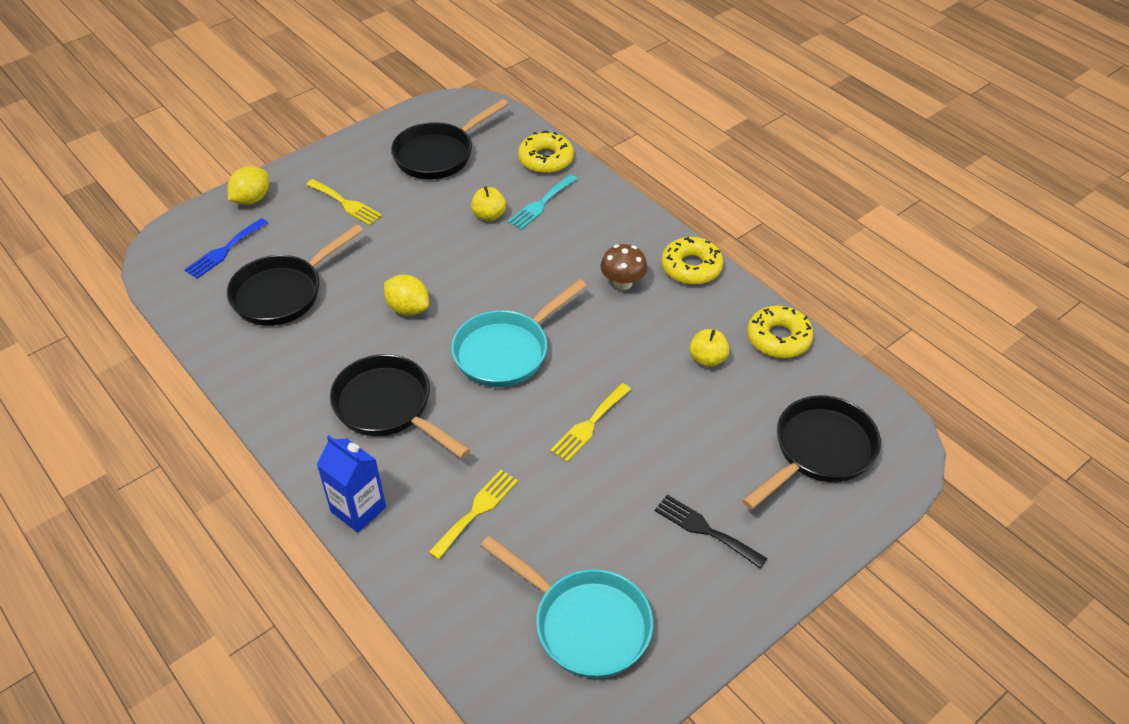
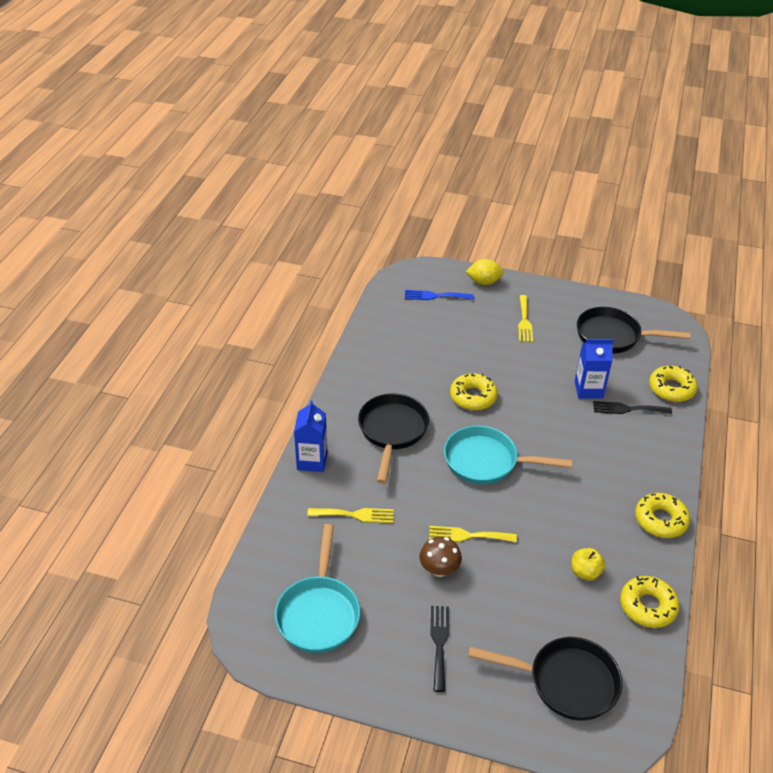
camera: 55 degrees right, 5 degrees down
(283, 293) = (430, 338): black pan -> none
(408, 308) = (473, 397): yellow lemon -> yellow donut
(489, 215) = (588, 389): yellow apple -> blue carton
(541, 204) = (627, 409): turquoise fork -> black fork
(623, 283) = (604, 489): brown mushroom -> brown mushroom (439, 569)

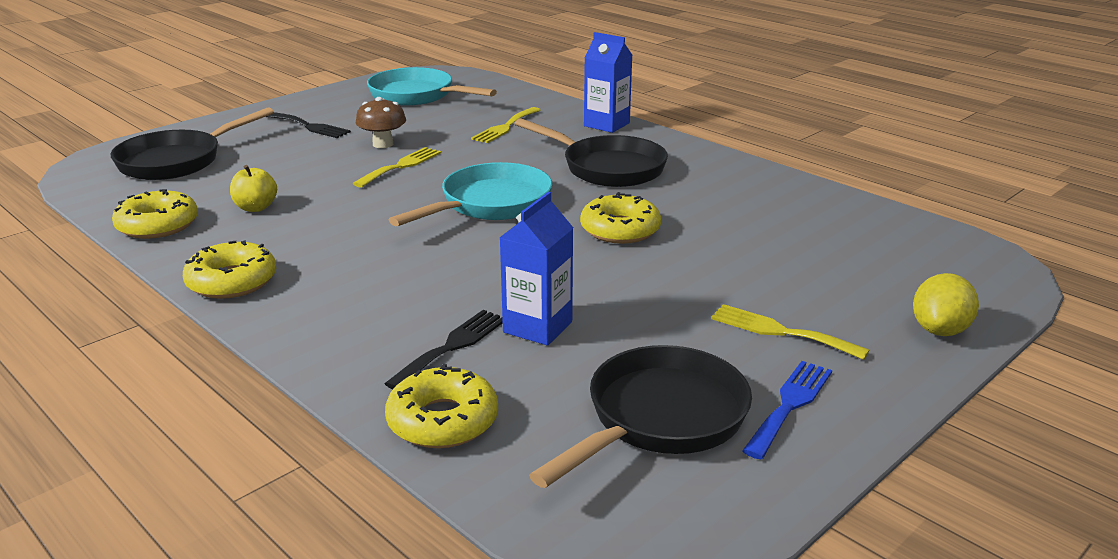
camera: 120 degrees right, 15 degrees down
(435, 296) = (909, 270): blue fork -> blue fork (790, 405)

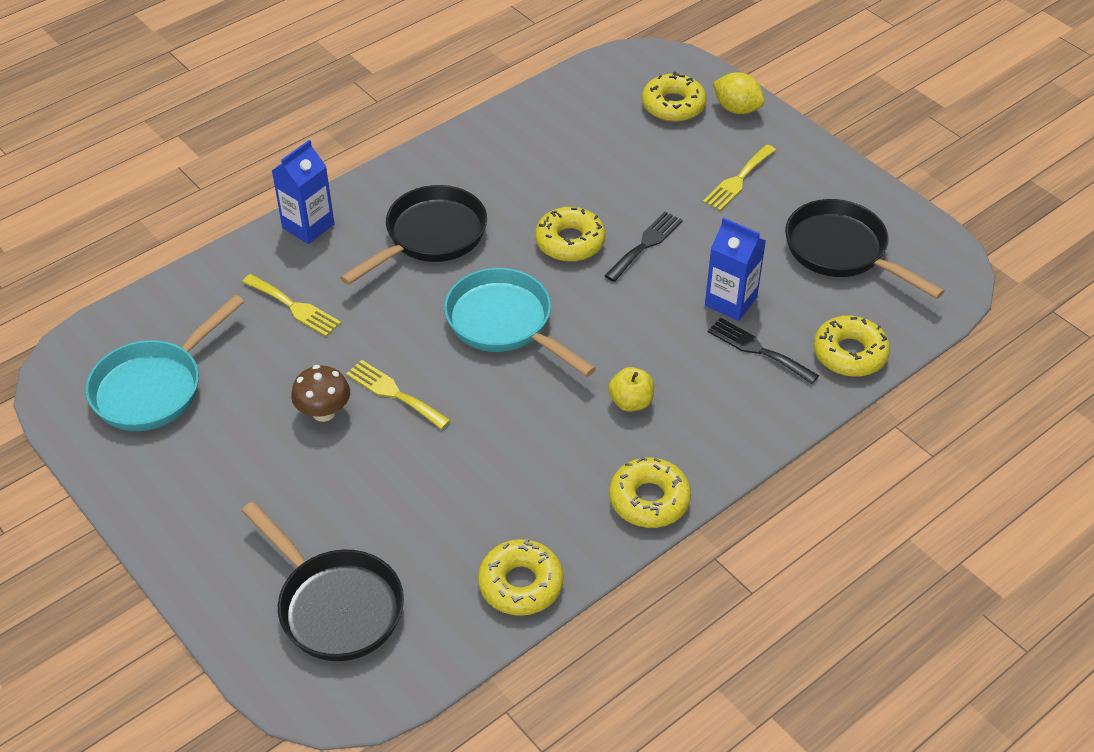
camera: 85 degrees left, 20 degrees up
(256, 207) = (487, 506): yellow apple -> yellow apple (631, 402)
(309, 126) = (243, 487): black fork -> black fork (645, 244)
(790, 405) = (824, 192): blue fork -> none
(909, 283) = (673, 105): none -> yellow donut

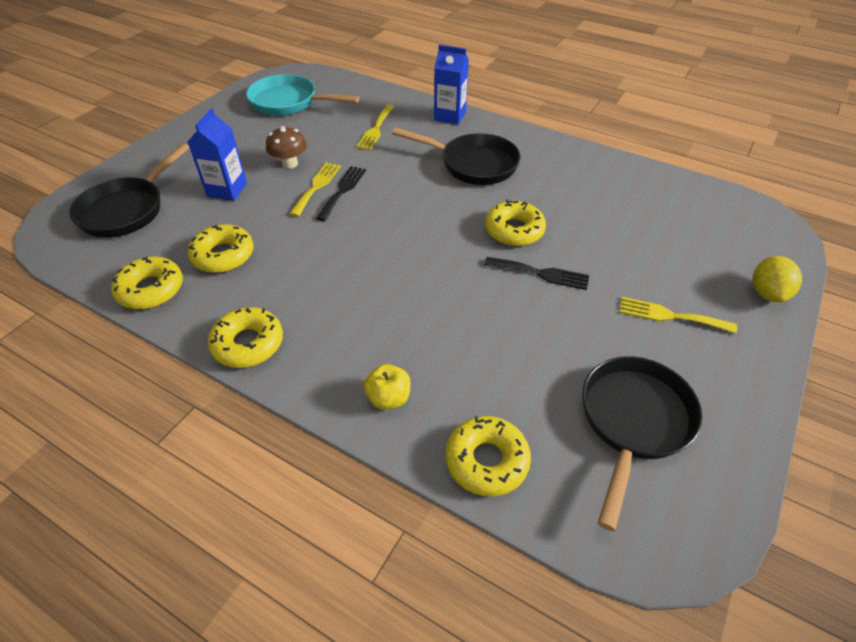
camera: 70 degrees right, 0 degrees up
(505, 324) = (406, 219): turquoise pan -> none
(631, 402) = (353, 307): yellow apple -> yellow apple (388, 398)
(673, 105) = (729, 250): yellow donut -> yellow donut (223, 255)
(730, 302) = (506, 346): blue carton -> blue carton (227, 190)
(758, 349) = (455, 380): black fork -> black fork (342, 190)

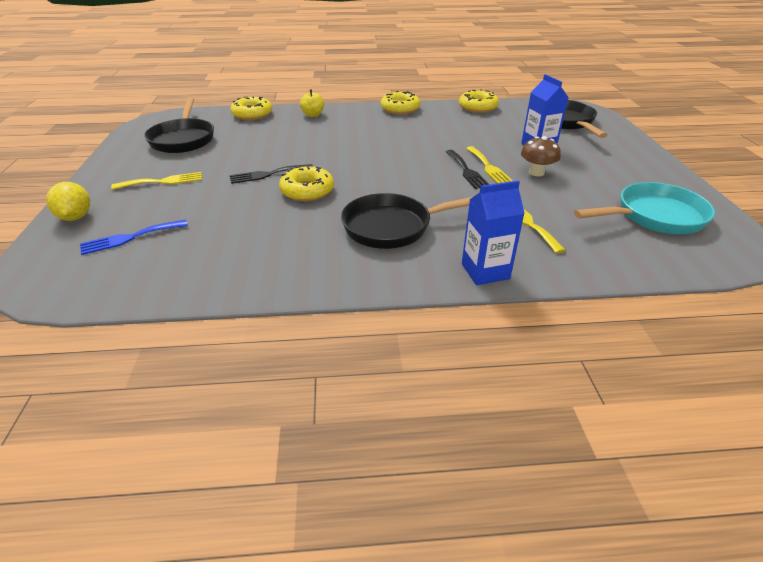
camera: 145 degrees right, 10 degrees down
(223, 255) = (472, 125): yellow donut -> none
(702, 241) = (130, 238): none -> blue fork

